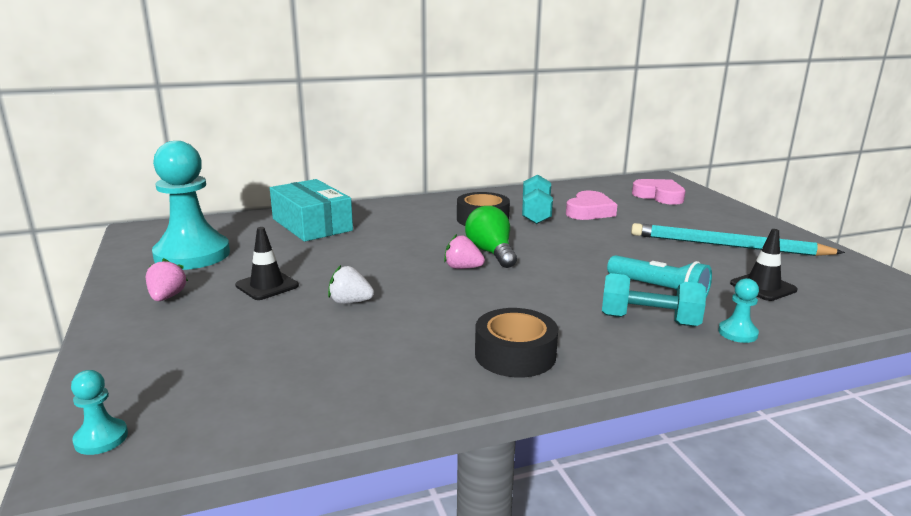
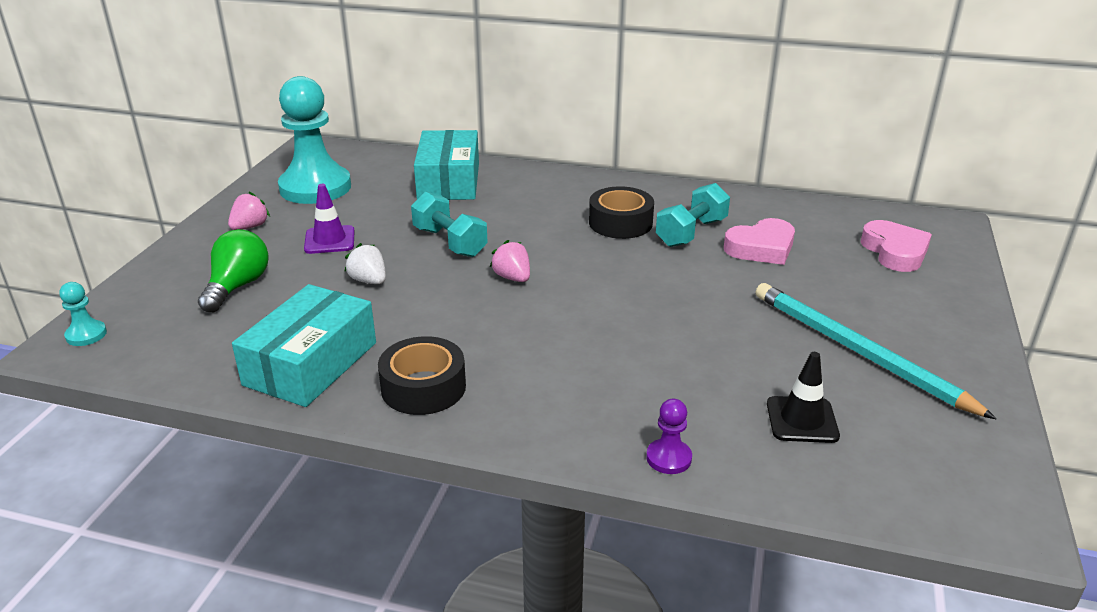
camera: 35 degrees right, 10 degrees up
(267, 286) = (329, 240): black traffic cone -> purple traffic cone
(395, 373) = (311, 363): none -> turquoise box
(491, 253) = (566, 269): green light bulb -> green light bulb (237, 286)
(649, 320) = (600, 406): turquoise dumbbell -> turquoise dumbbell (450, 242)
(659, 290) = (669, 376): turquoise flashlight -> none
(737, 333) = (668, 458): turquoise pawn -> purple pawn

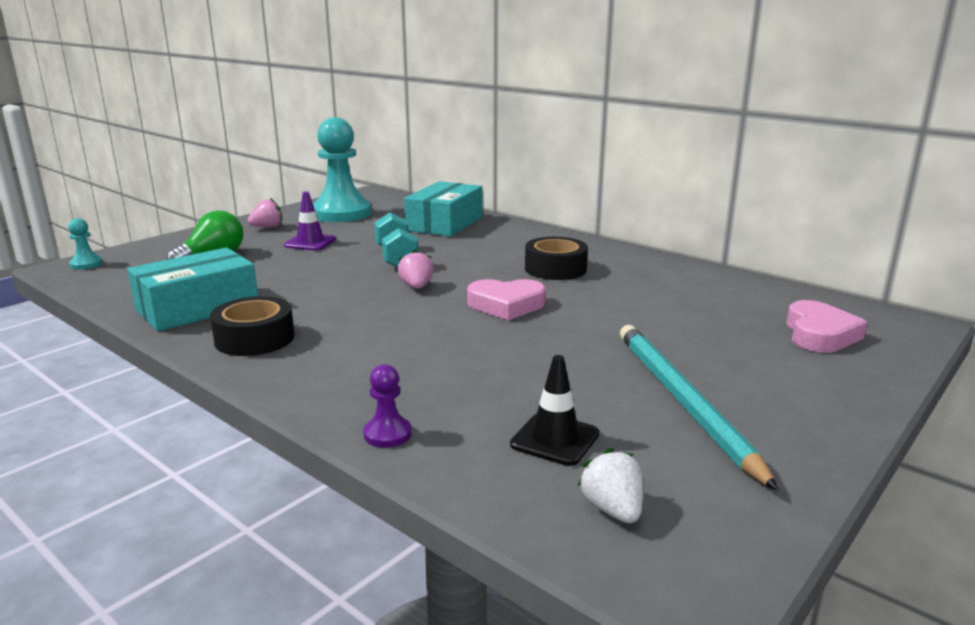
camera: 25 degrees right, 10 degrees down
(369, 281) = (305, 269): white strawberry -> white strawberry (612, 509)
(691, 233) = (614, 285): turquoise dumbbell -> none
(761, 248) = (671, 307): pink heart -> pink heart (506, 305)

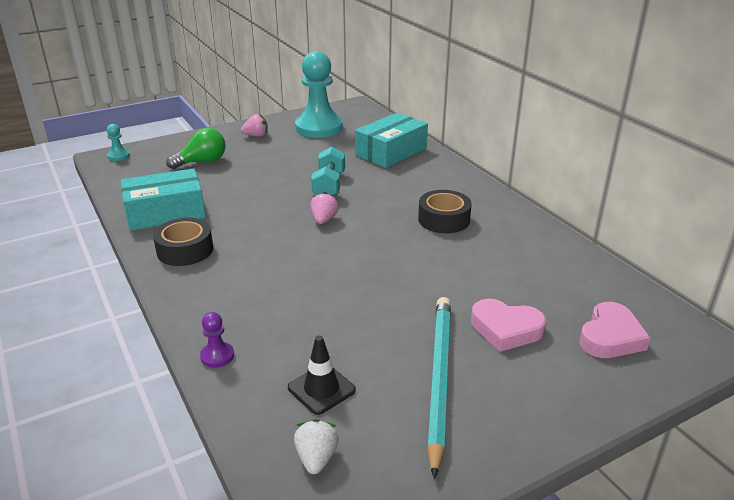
camera: 20 degrees right, 10 degrees up
(310, 242) = (277, 158): purple traffic cone -> none
(506, 305) = (377, 252): pink heart -> pink heart (506, 329)

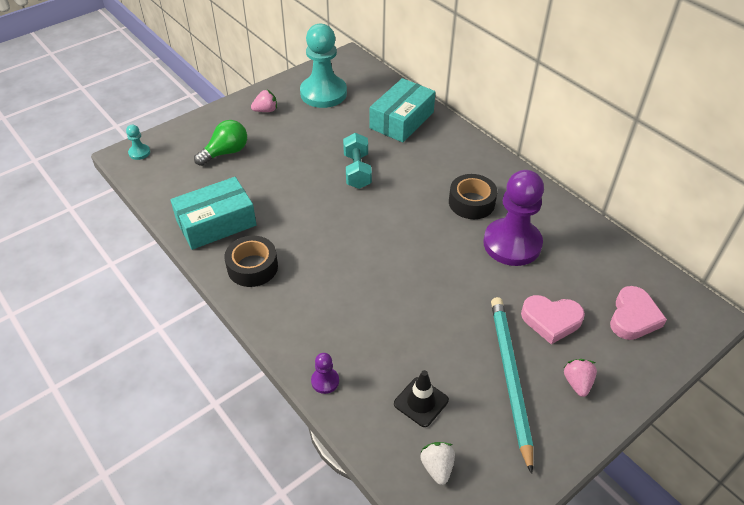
camera: 10 degrees left, 15 degrees up
(324, 220) = (365, 215): pink strawberry -> pink strawberry (577, 383)
(479, 257) = (512, 244): none -> purple pawn

